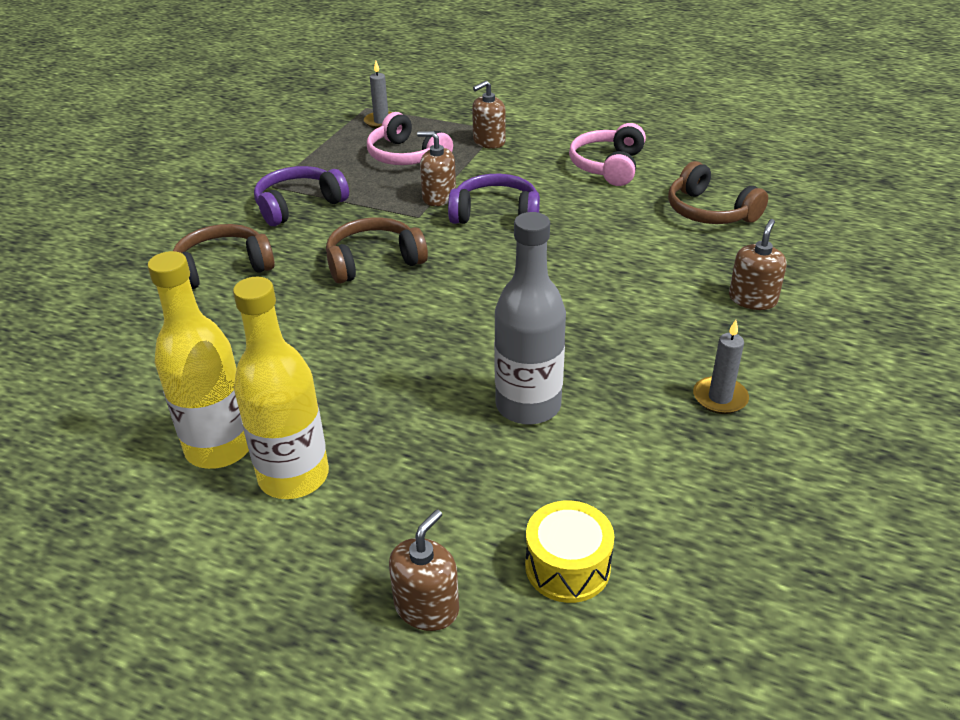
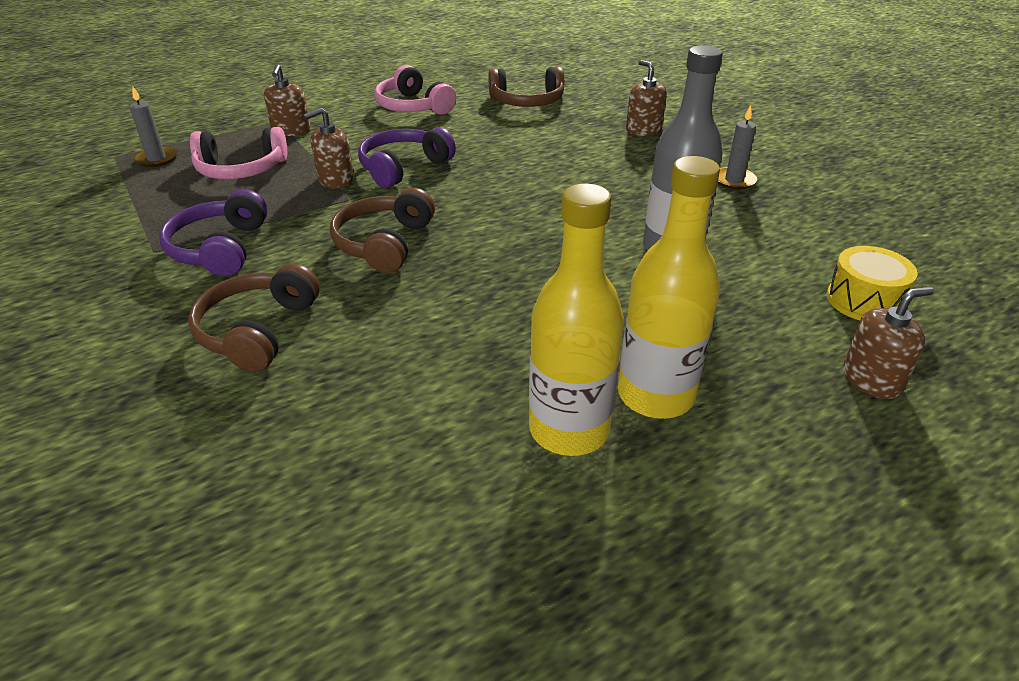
camera: 55 degrees left, 0 degrees up
(426, 607) = (871, 379): brown soap dispenser -> brown soap dispenser turned 90 degrees clockwise

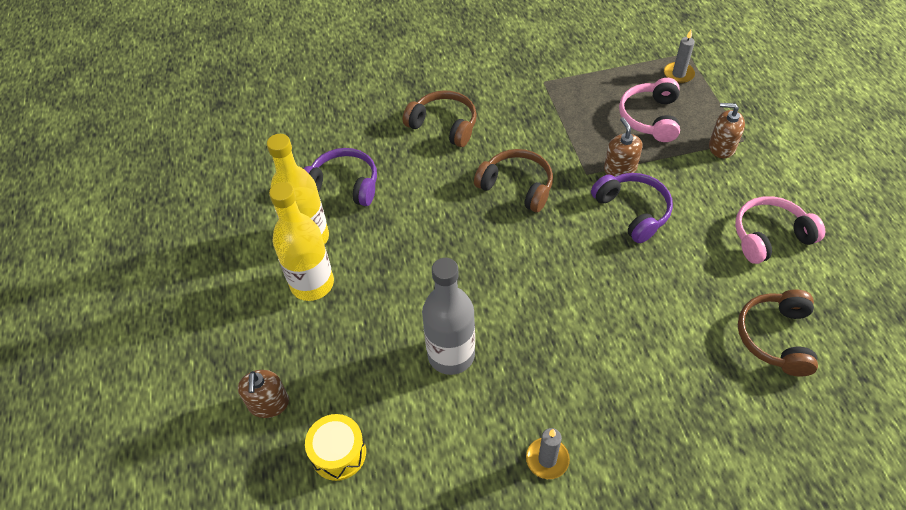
camera: 110 degrees right, 15 degrees up
(220, 248) = (537, 109): purple headphones -> purple headphones (344, 185)
(643, 130) = (682, 425): brown soap dispenser -> none

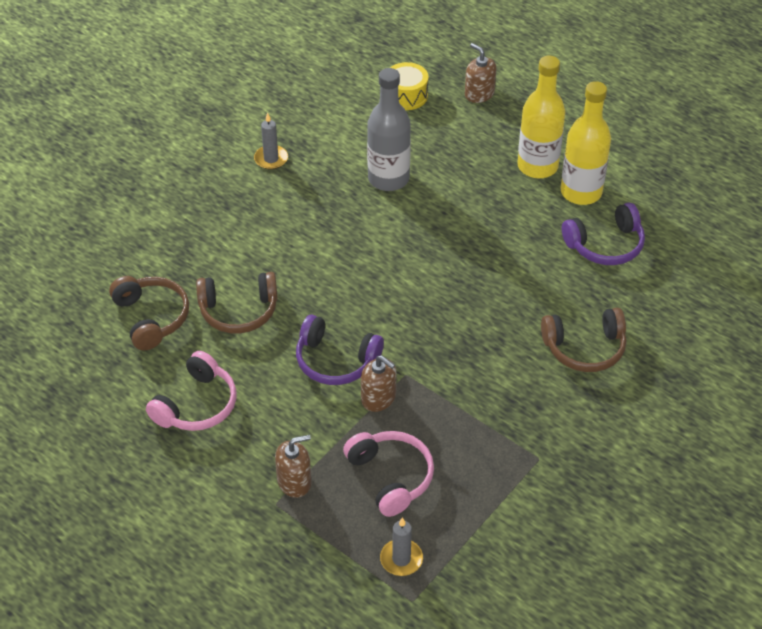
camera: 140 degrees right, 5 degrees down
(517, 186) = (458, 326): brown headphones -> brown headphones (239, 311)

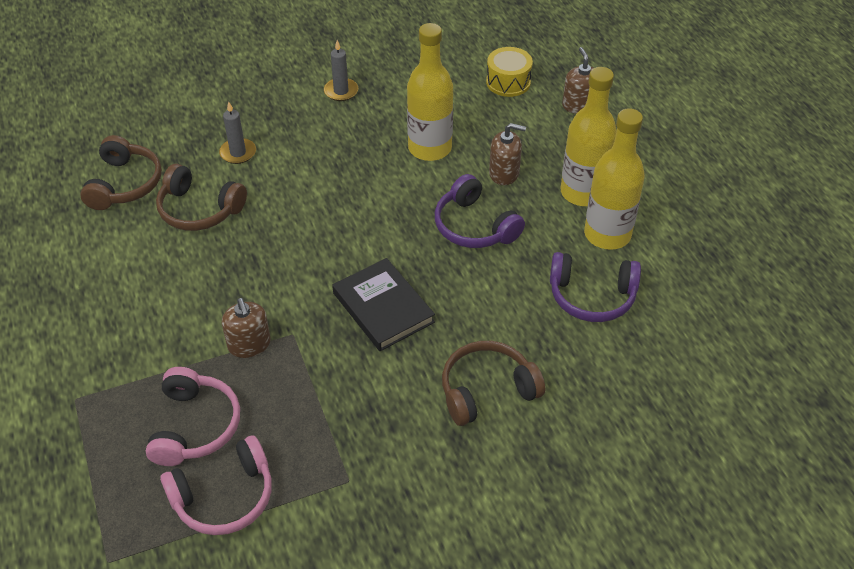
camera: 30 degrees right, 0 degrees up
(197, 405) = (92, 276): pink headphones -> pink headphones (224, 497)
(294, 481) = (108, 386): brown soap dispenser -> brown soap dispenser (504, 173)
(336, 361) = (241, 292): purple headphones -> purple headphones (474, 226)
(388, 179) = (429, 148): grey bottle -> yellow bottle
(401, 559) = (134, 513): grey candle -> grey candle (238, 153)
(458, 322) = (383, 307): none -> black book
(585, 348) = (487, 390): brown headphones -> brown headphones turned 135 degrees clockwise

